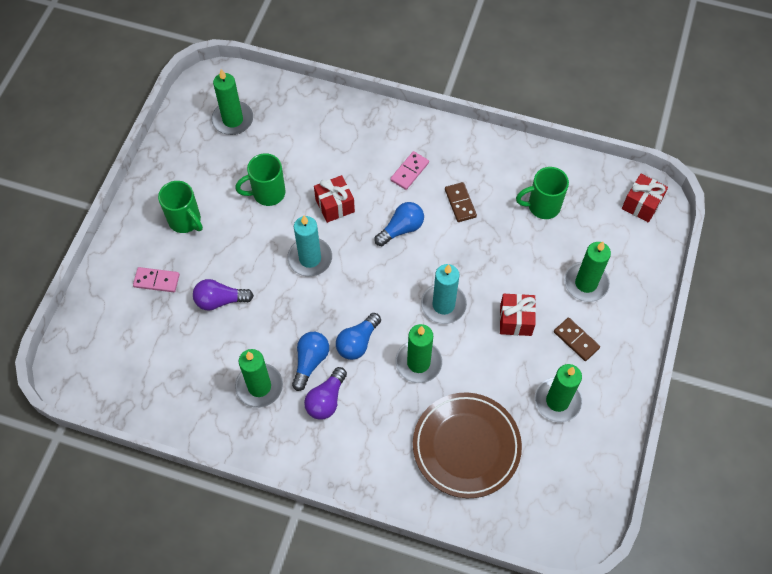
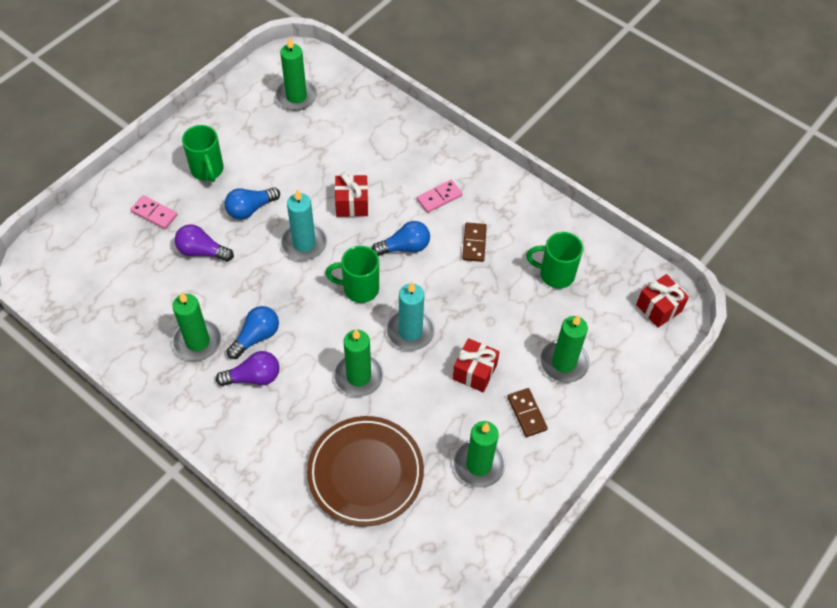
camera: 20 degrees right, 5 degrees down
(267, 193) = (294, 171): green mug -> green mug (359, 288)
(326, 400) = (253, 377): purple light bulb -> purple light bulb turned 150 degrees counterclockwise
(357, 342) = (310, 336): blue light bulb -> blue light bulb (250, 209)

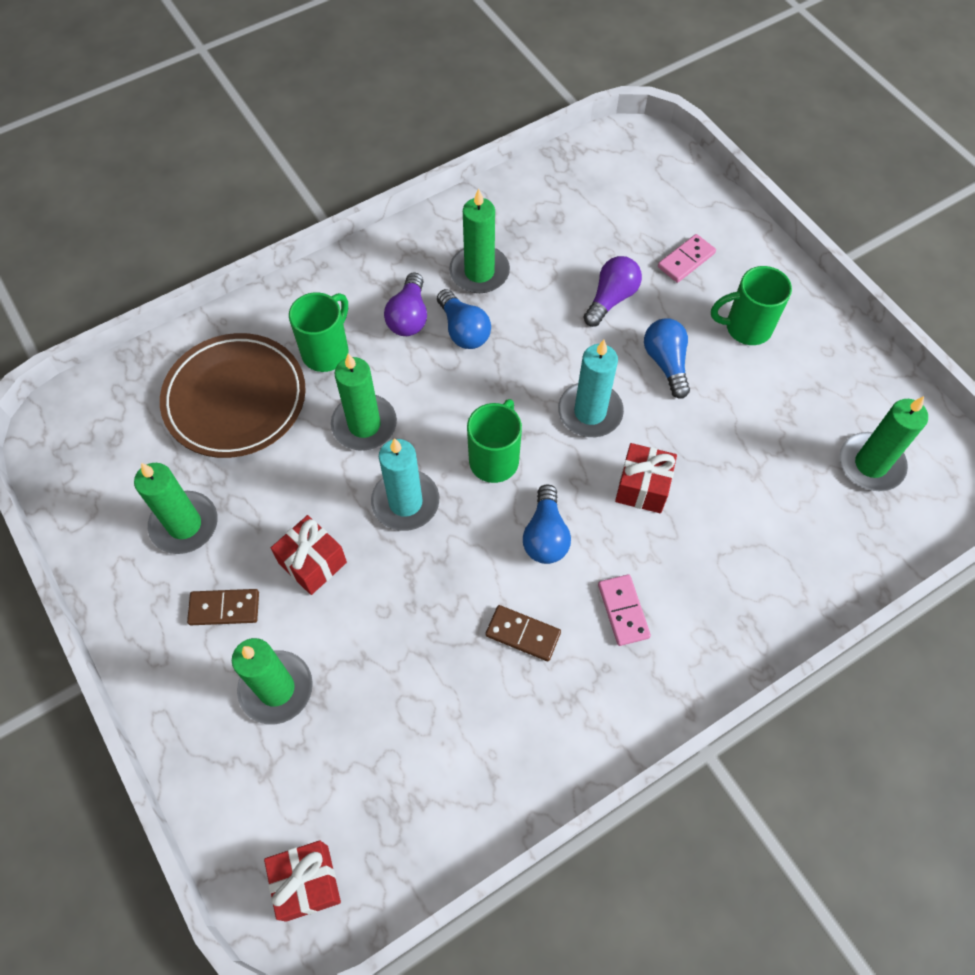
camera: 110 degrees right, 5 degrees up
(555, 274) = (427, 737): green mug -> green mug (326, 351)

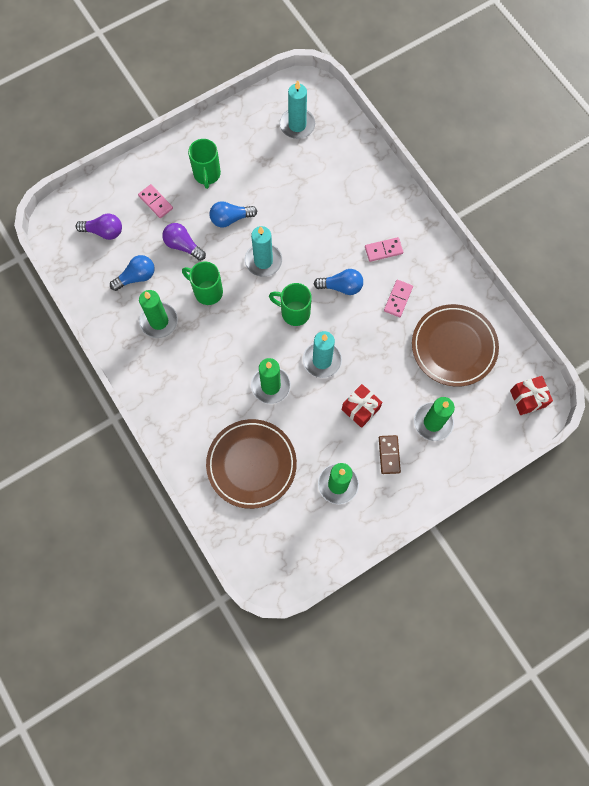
camera: 90 degrees left, 10 degrees up
(326, 351) = (217, 411): green mug -> green mug (207, 291)
(409, 316) = (192, 363): purple light bulb -> purple light bulb (104, 231)
(423, 736) = (453, 347): none -> brown plate
(463, 330) = (203, 330): blue light bulb -> blue light bulb (136, 277)
(523, 634) = (398, 299): brown domino -> pink domino
(642, 487) = (311, 236): red gift -> none
(871, 464) = (297, 125): green candle -> turquoise candle

